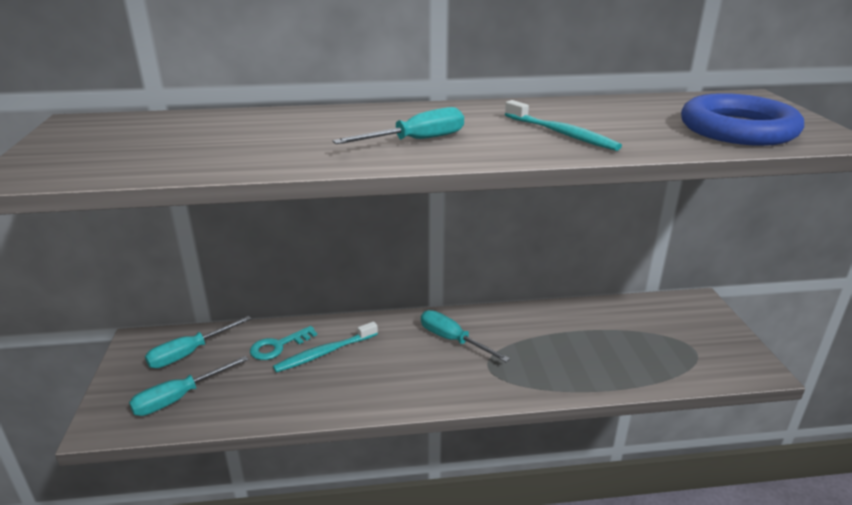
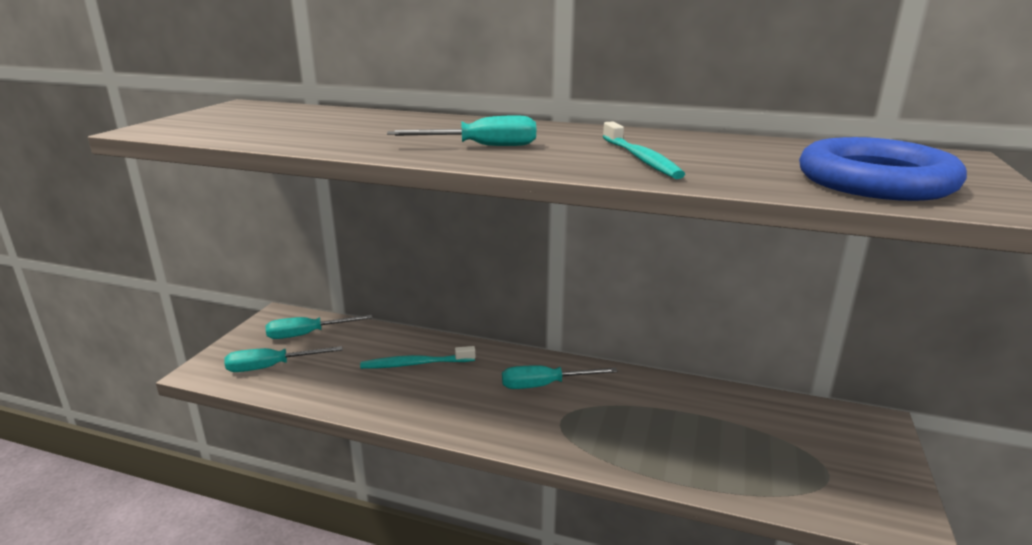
camera: 25 degrees right, 5 degrees down
(278, 346) = (381, 347): turquoise key -> none
(453, 340) = (544, 385): turquoise screwdriver -> turquoise screwdriver turned 75 degrees counterclockwise

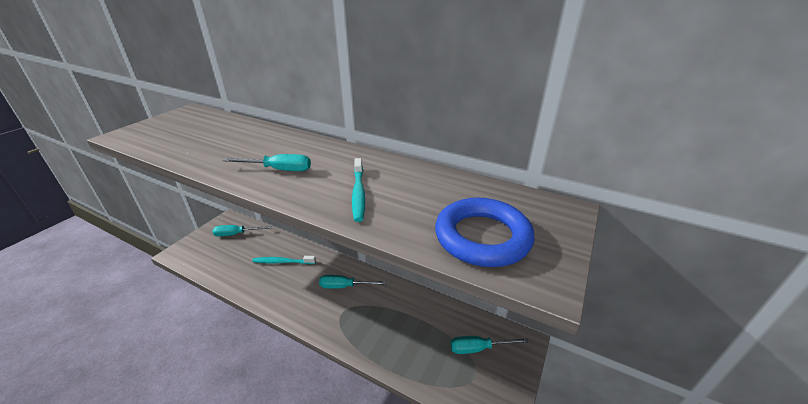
camera: 10 degrees right, 10 degrees up
(271, 367) = (209, 255): turquoise screwdriver -> turquoise screwdriver (478, 348)

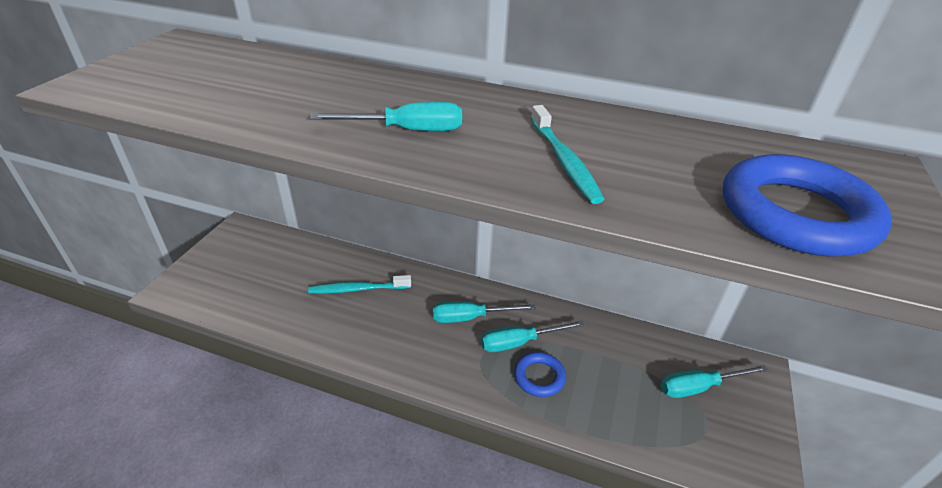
camera: 10 degrees left, 5 degrees up
(236, 234) = (263, 251): turquoise screwdriver -> turquoise screwdriver (519, 342)
(374, 329) = (539, 377): none -> blue ring

